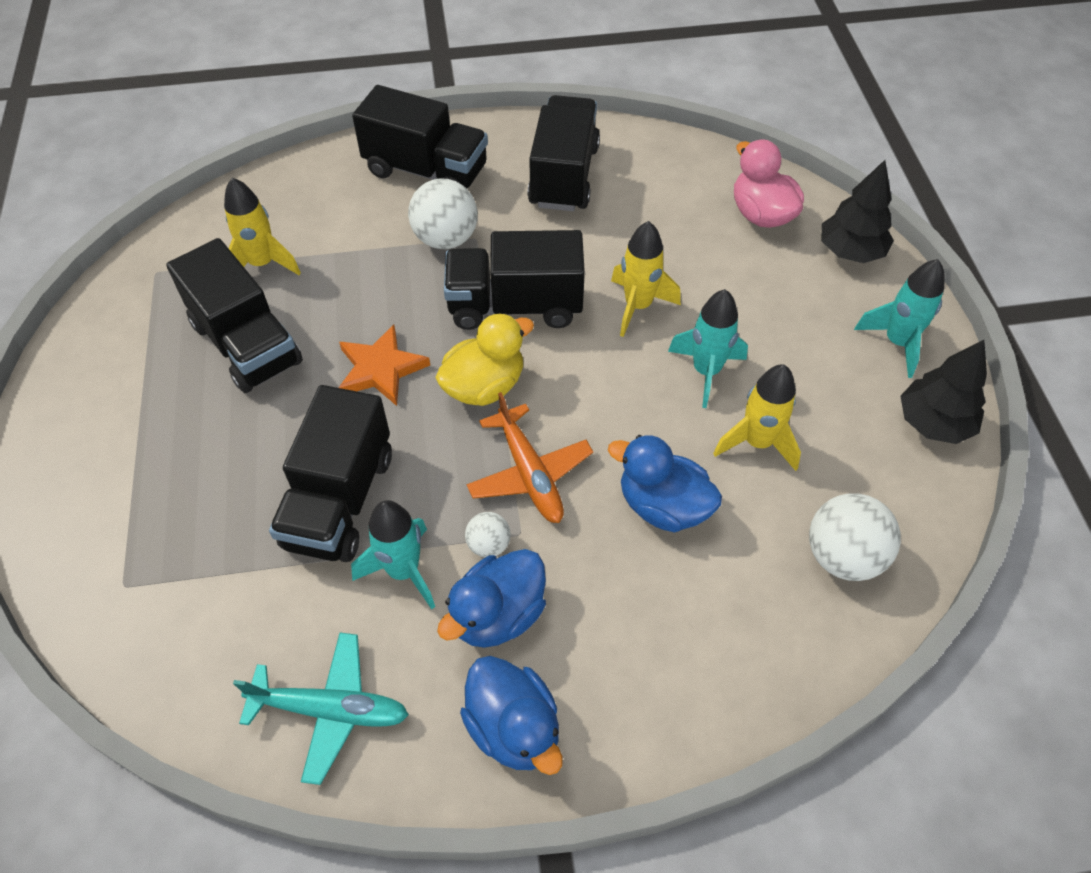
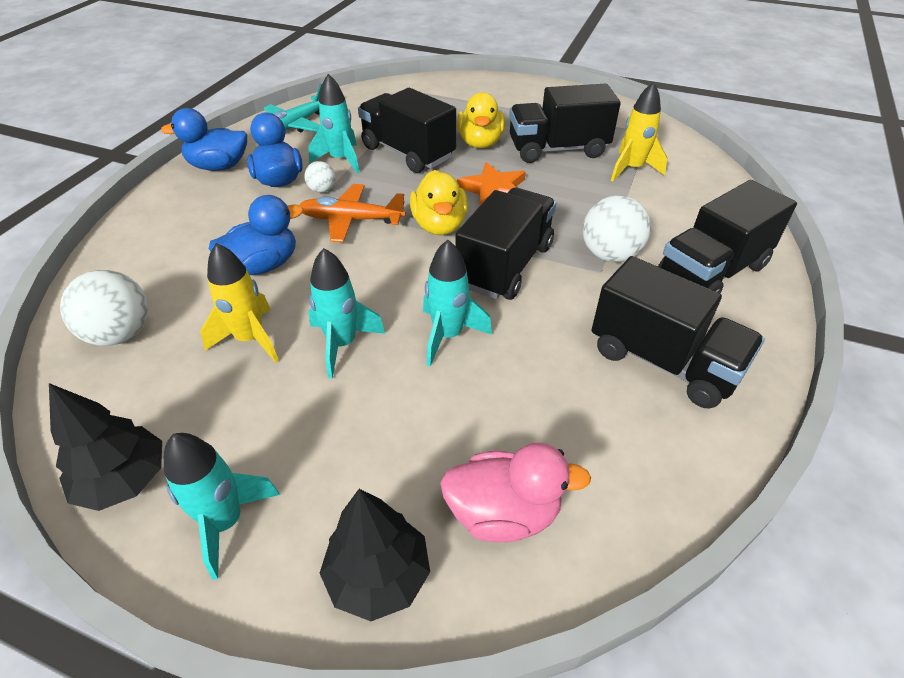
camera: 120 degrees right, 10 degrees down
(268, 430) = (480, 143): none -> yellow duck
(638, 306) = (448, 335): yellow rocket -> turquoise rocket

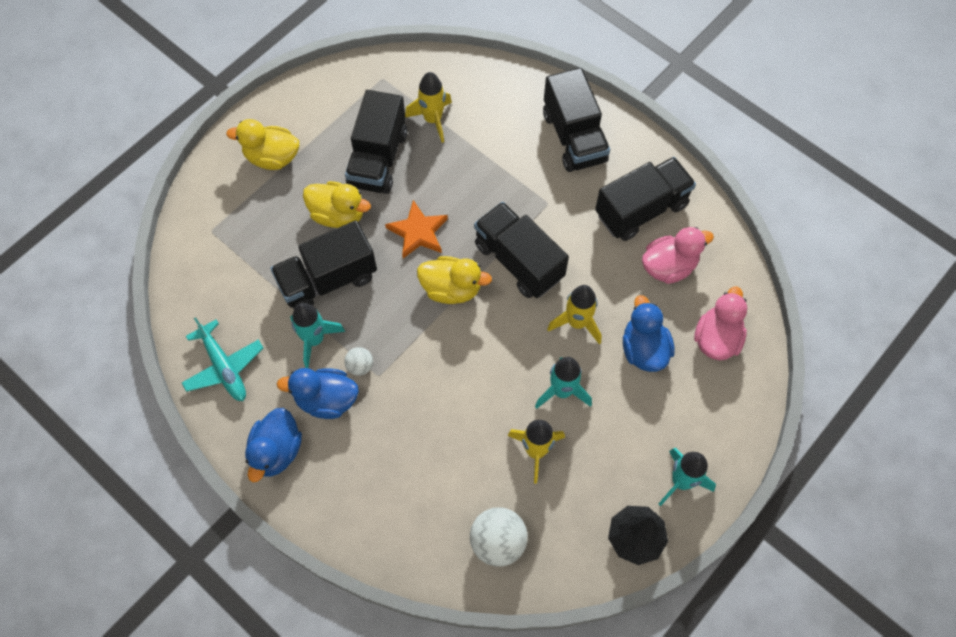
camera: 70 degrees left, 20 degrees up
(263, 265) = (452, 431): blue duck -> blue duck (644, 349)
(352, 220) = (417, 352): orange plane -> none
(378, 575) = (734, 409): black tree -> none
(448, 335) = (577, 323): turquoise rocket -> yellow rocket
(513, 101) = (272, 157): none -> yellow duck
(594, 415) = (669, 266): none -> pink duck
(609, 255) = (533, 189): white ball -> none

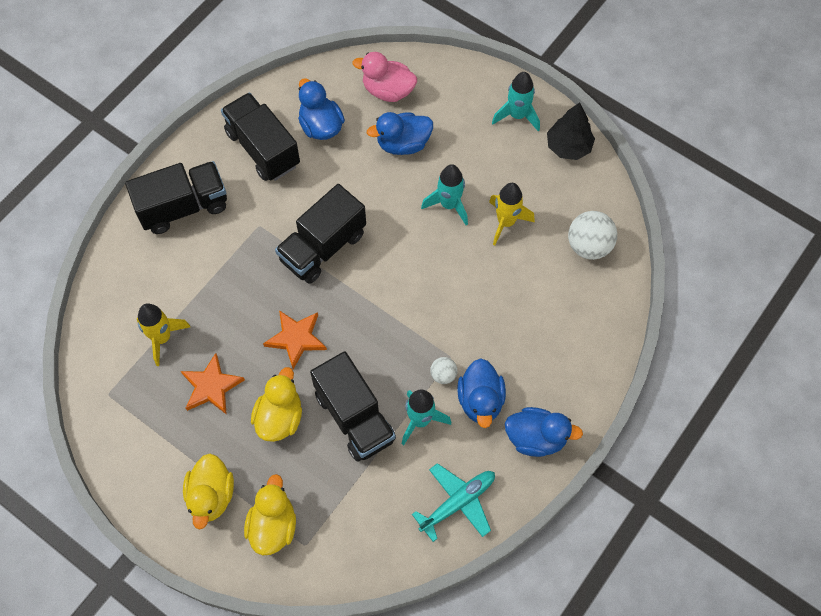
camera: 95 degrees left, 0 degrees up
(378, 159) = (211, 386): black truck -> orange star
(451, 289) = (356, 302): yellow duck -> yellow duck (273, 526)
(577, 323) = (382, 196): yellow rocket -> none
(669, 266) = (321, 126): pink duck -> blue duck

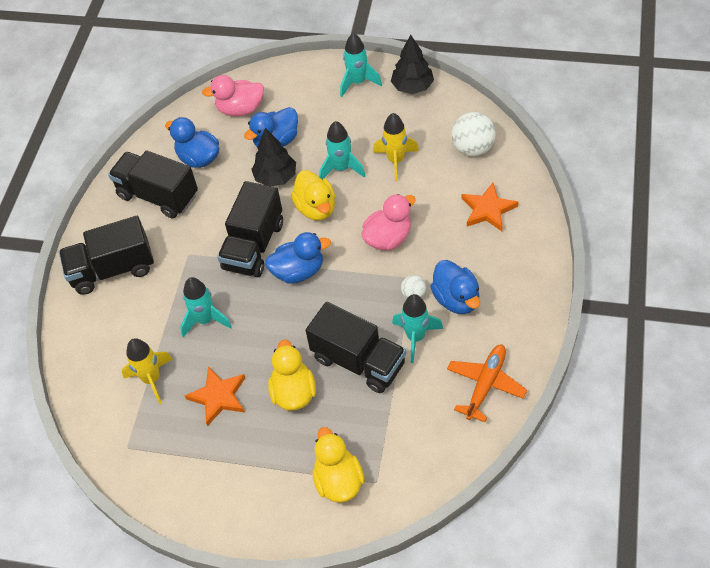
camera: 20 degrees left, 10 degrees down
(183, 207) = (112, 269): black truck -> black truck turned 150 degrees counterclockwise
(211, 496) = (269, 483): yellow duck -> yellow duck (316, 208)
(239, 302) = (205, 320): none -> turquoise rocket
(296, 338) = (272, 325): orange star -> orange star (488, 209)
(382, 183) = (276, 177): none -> black tree
(452, 303) = (388, 238): none -> pink duck
(457, 503) = (485, 385): turquoise plane -> orange plane
(536, 438) = (519, 305): blue duck -> blue duck (298, 271)

